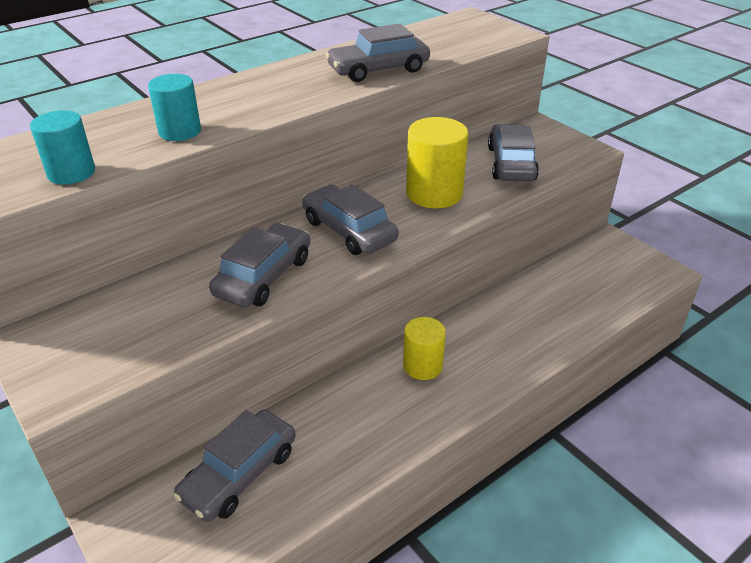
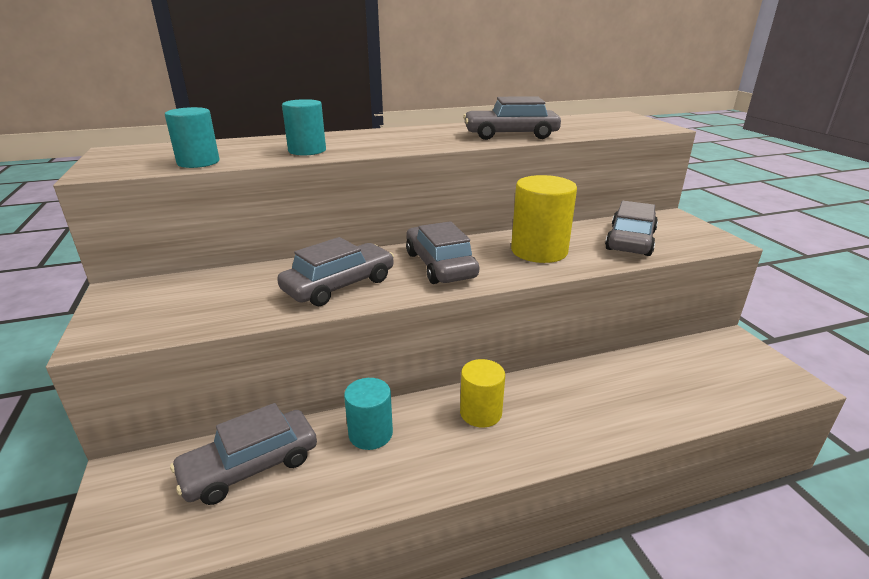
camera: 20 degrees right, 10 degrees down
(334, 412) = (370, 434): none -> turquoise cylinder

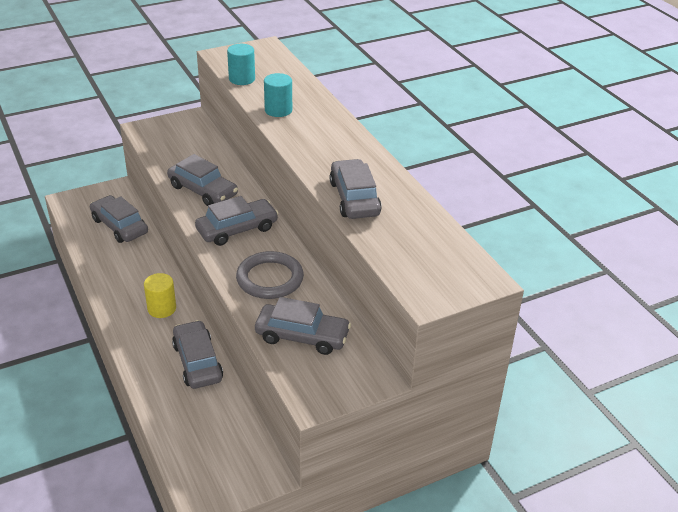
camera: 80 degrees right, 10 degrees up
(370, 434) = (143, 264): turquoise cylinder -> none
(539, 251) = (270, 279): yellow cylinder -> grey ring
(584, 382) = (197, 362): none -> grey car

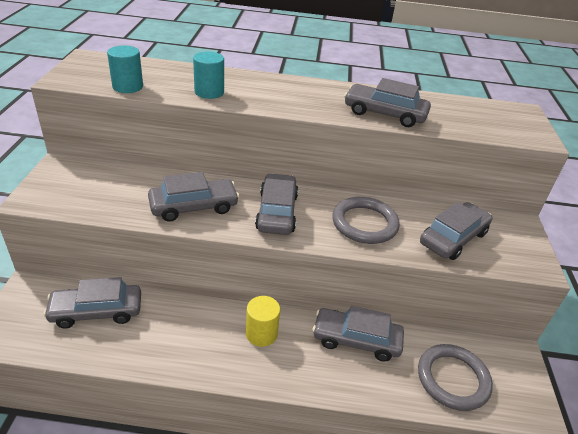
camera: 60 degrees left, 0 degrees up
(200, 434) = (453, 379): none -> grey ring

